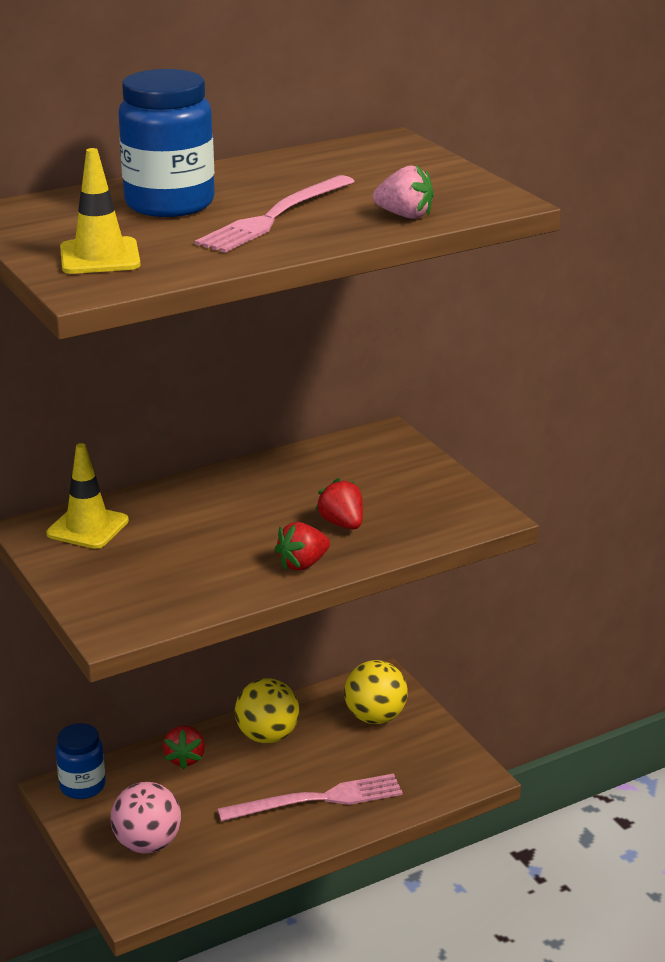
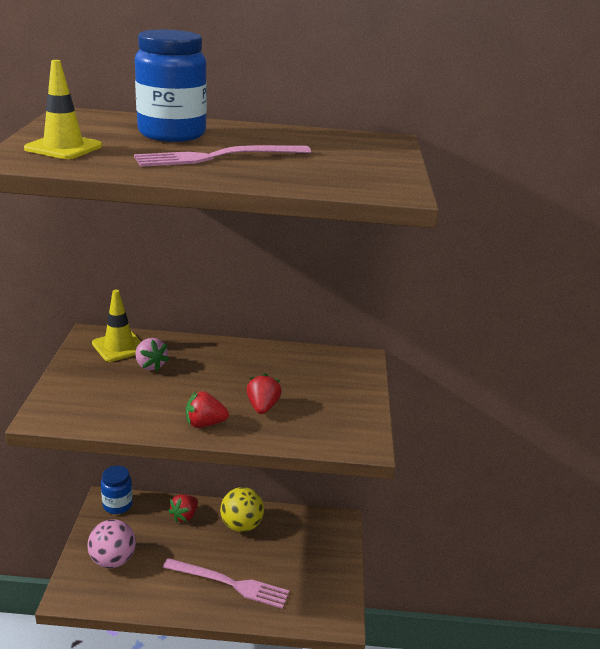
camera: 30 degrees right, 0 degrees up
(375, 717) = (314, 545): yellow ball -> none
(405, 215) = (306, 180): pink strawberry -> pink strawberry (150, 365)

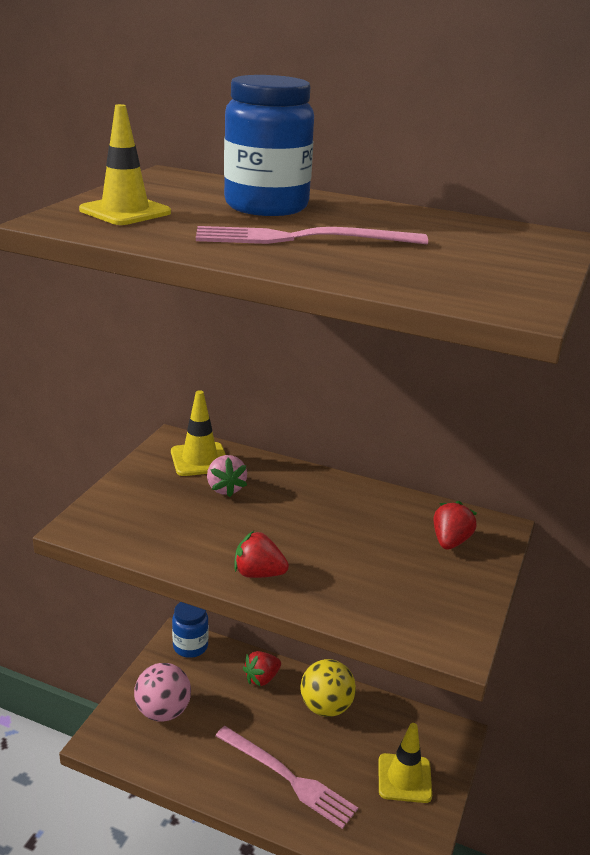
camera: 20 degrees right, 0 degrees up
(262, 407) = (339, 567): red strawberry -> red strawberry (450, 541)
(315, 561) = (404, 778): none -> yellow traffic cone

